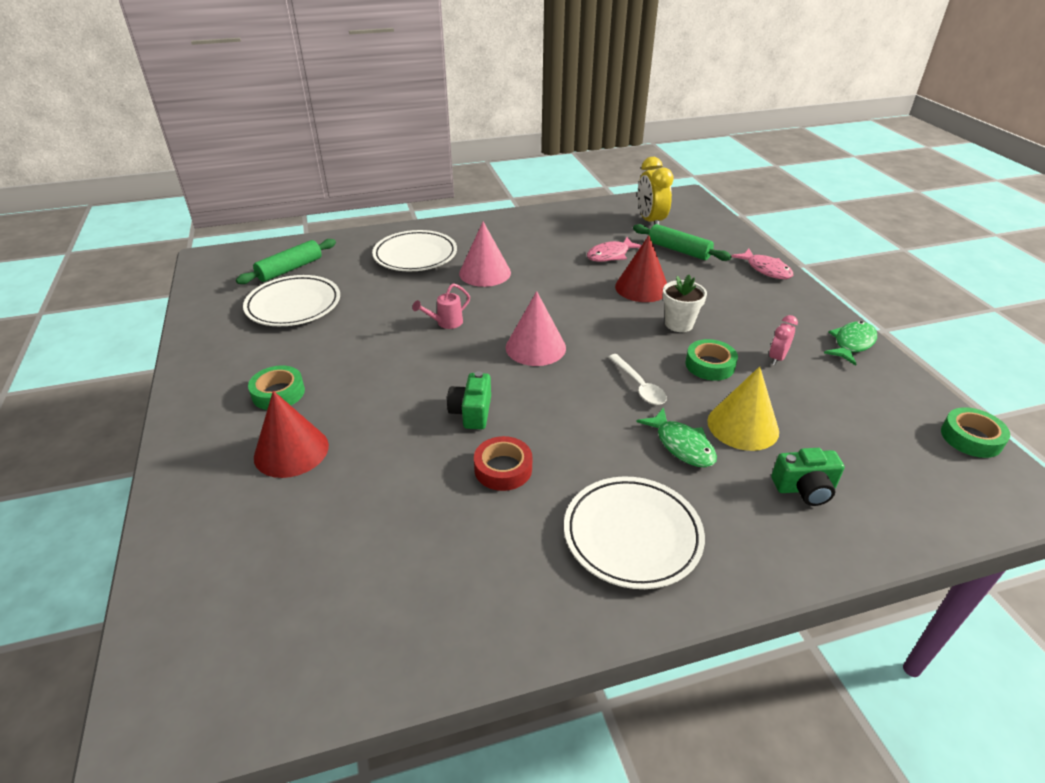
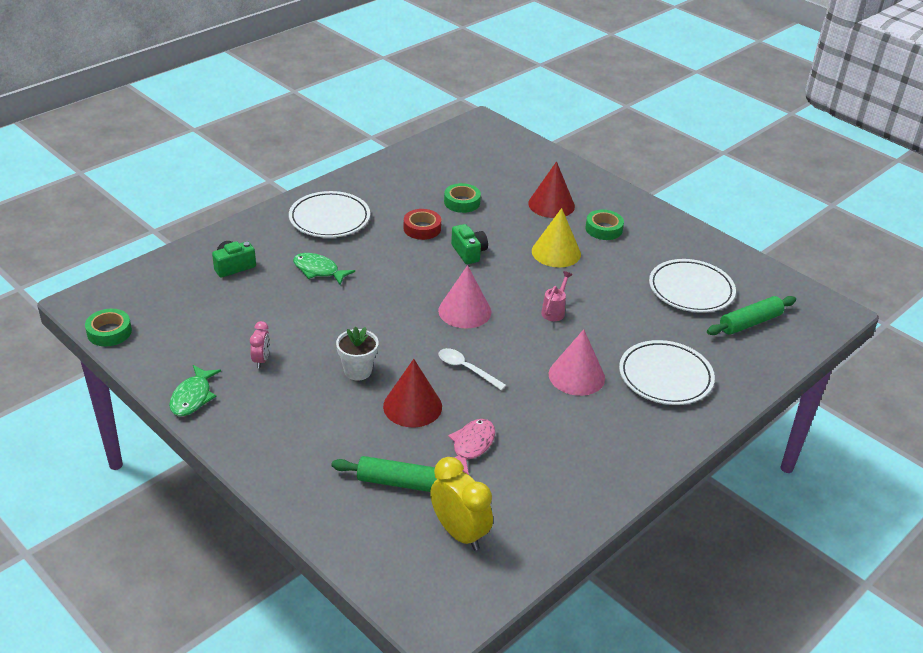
camera: 150 degrees right, 0 degrees up
(290, 269) = (750, 323): green rolling pin -> green rolling pin turned 45 degrees clockwise
(639, 386) = (366, 303): white spoon -> white spoon (466, 369)
(710, 365) = (317, 336): green tape -> green tape (462, 202)
(743, 426) = (280, 294): yellow cone -> yellow cone (556, 252)
(766, 269) = (288, 481): pink fish -> none

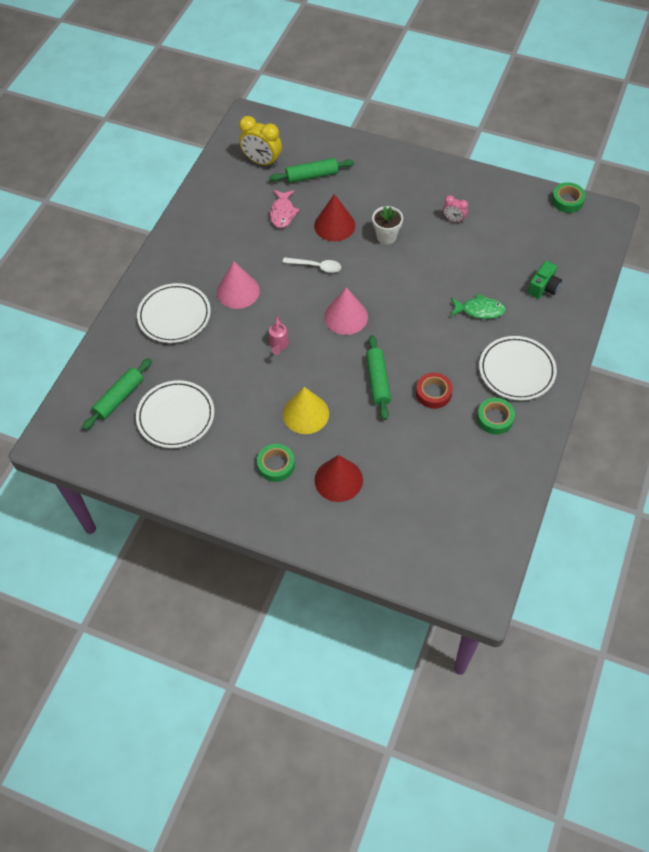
camera: 160 degrees right, 20 degrees up
(193, 397) = (471, 179): green fish -> none
(261, 360) = (453, 220): pink clock -> pink clock turned 45 degrees counterclockwise
(462, 202) = (421, 445): green tape -> green tape (495, 418)
(469, 252) = (378, 381): green camera -> green rolling pin

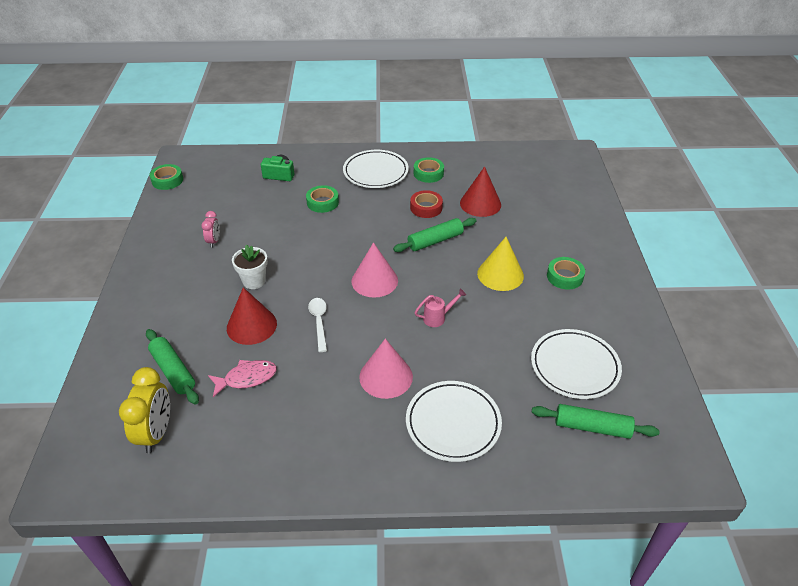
camera: 115 degrees left, 15 degrees down
(338, 480) = (546, 237): red cone -> red cone (480, 203)
(479, 310) = (322, 202): green fish -> green tape

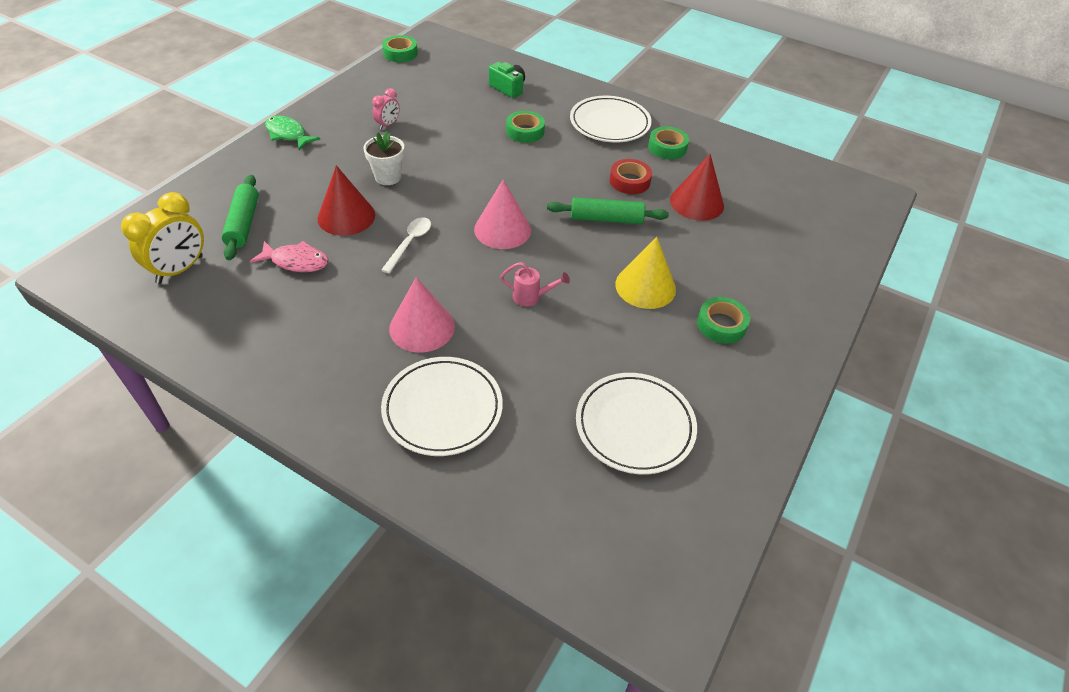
camera: 30 degrees right, 5 degrees up
(138, 284) = (288, 134): none -> green fish
(592, 427) = (590, 501): green rolling pin -> none

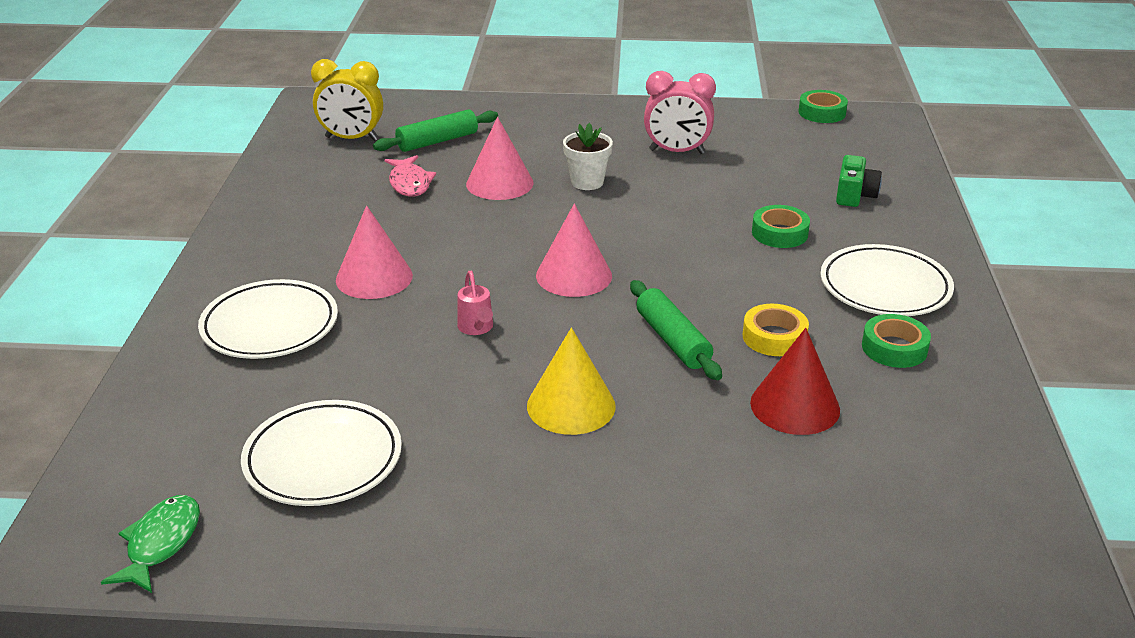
camera: 65 degrees right, 15 degrees down
(288, 134) = (592, 111): green fish -> green fish (161, 543)
(346, 216) = (499, 183): red cone -> pink cone
(388, 125) = (677, 152): pink clock -> pink clock, size x1.82
(410, 243) = (493, 229): white spoon -> none
(629, 181) = (774, 337): red tape -> yellow tape
(721, 324) = (553, 489): green tape -> none

